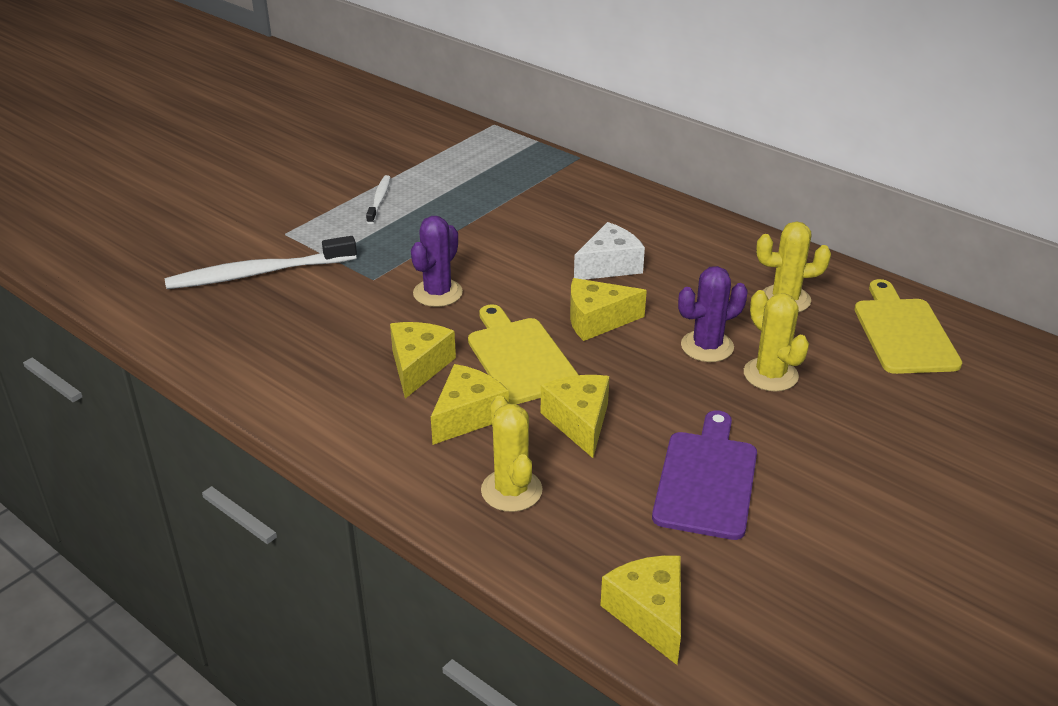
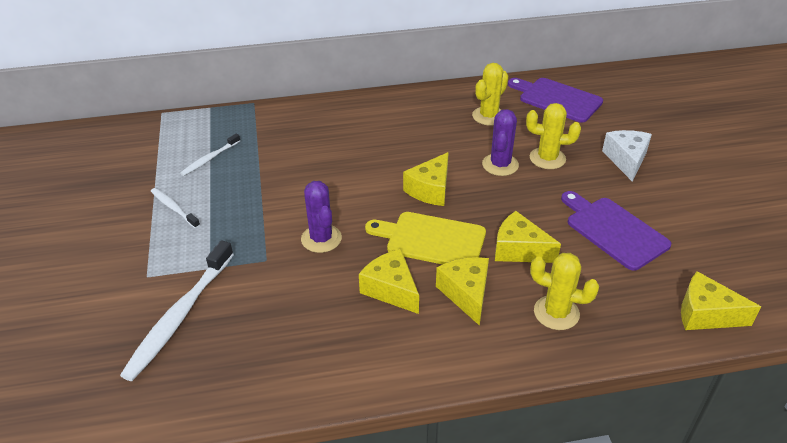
camera: 50 degrees left, 5 degrees up
(466, 180) = (210, 158): none -> white toothbrush
(609, 266) = (382, 155): white cheese -> white cheese (626, 160)
(903, 332) = (557, 99): yellow cutting board -> purple cutting board

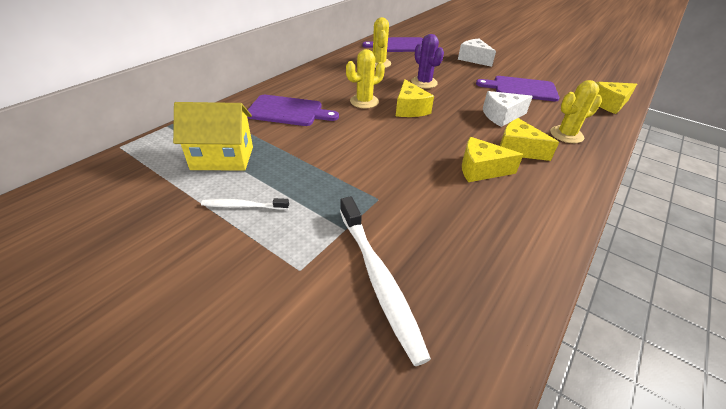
camera: 45 degrees left, 0 degrees up
(210, 158) = (222, 158): white toothbrush -> yellow house
(315, 136) = (288, 111): none -> purple cutting board
(321, 239) = (393, 165): purple cactus -> none
(431, 240) = (454, 133): yellow cutting board -> none
(519, 250) = (501, 116): yellow cheese -> white cheese
(547, 158) = (440, 71): yellow cactus -> yellow cactus (364, 101)

